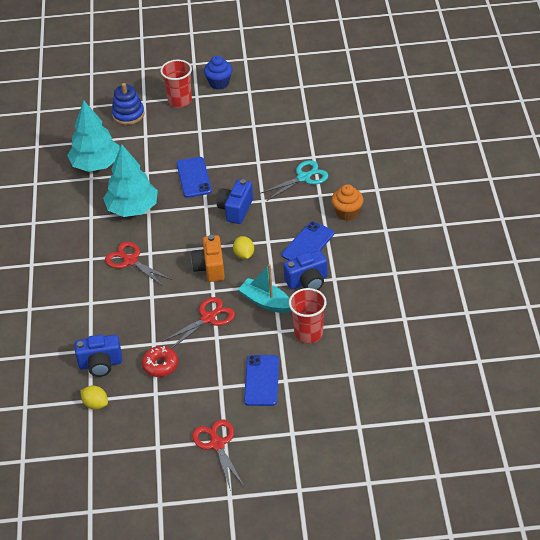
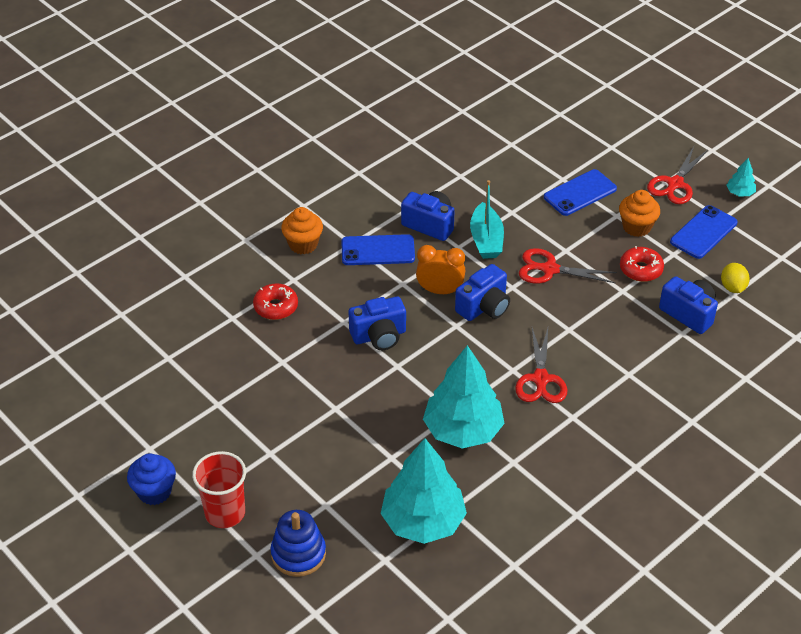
camera: 130 degrees left, 0 degrees up
(170, 478) = (740, 193): none -> turquoise tree
(194, 177) = (360, 405): blue phone -> blue phone (703, 232)
(199, 390) = (636, 227): none -> orange cupcake
(210, 268) = (484, 307): orange camera -> blue camera
(244, 255) = (440, 291): yellow lemon -> orange clock
(304, 177) = (276, 307): turquoise scissors -> red donut
(308, 333) = (494, 191): red cup -> none

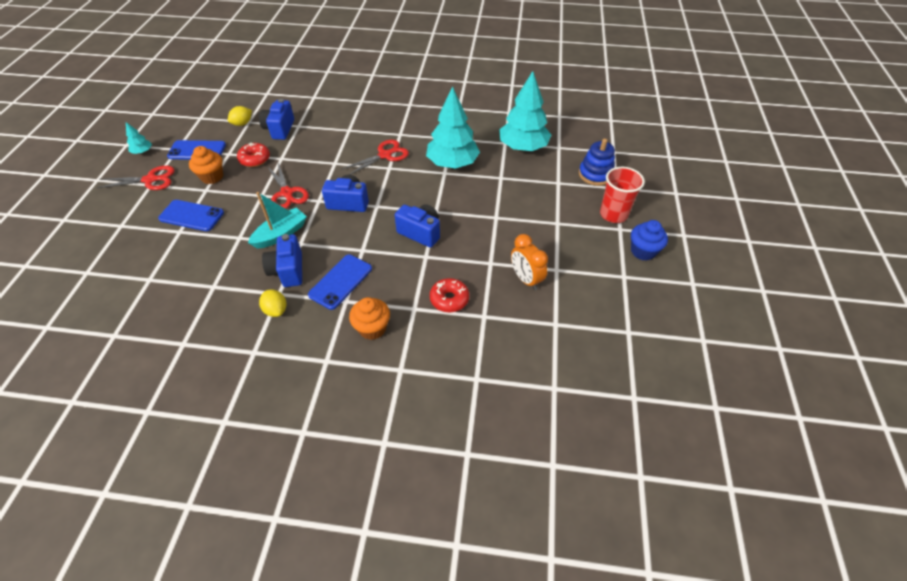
camera: 130 degrees left, 5 degrees up
(378, 250) = (340, 281): blue phone -> blue phone turned 75 degrees clockwise
(389, 200) = (276, 310): none -> yellow lemon
(440, 291) = (352, 229): orange clock -> orange clock (525, 279)

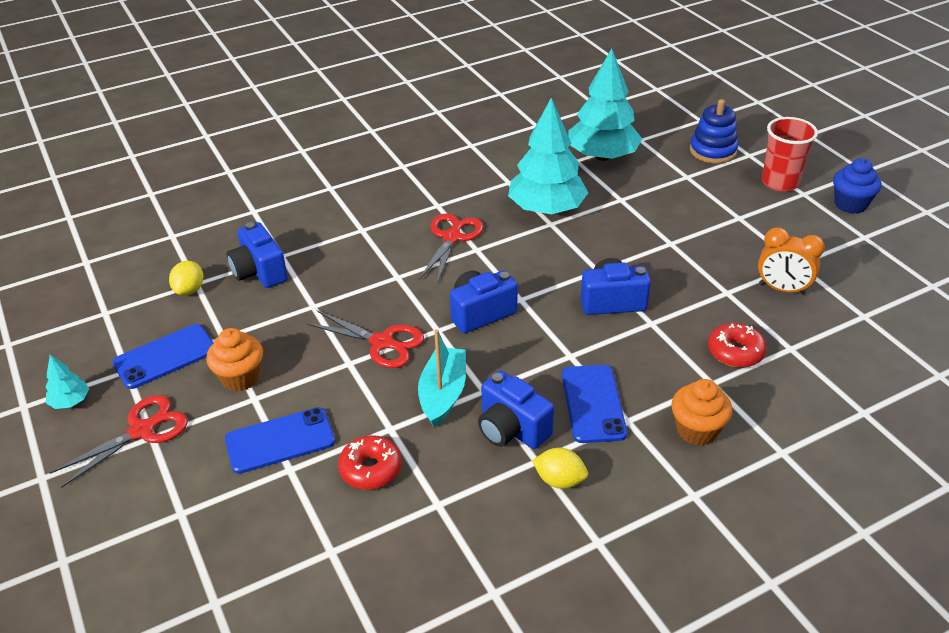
camera: 35 degrees left, 10 degrees down
(255, 159) = (275, 325): red donut -> red donut (370, 469)

